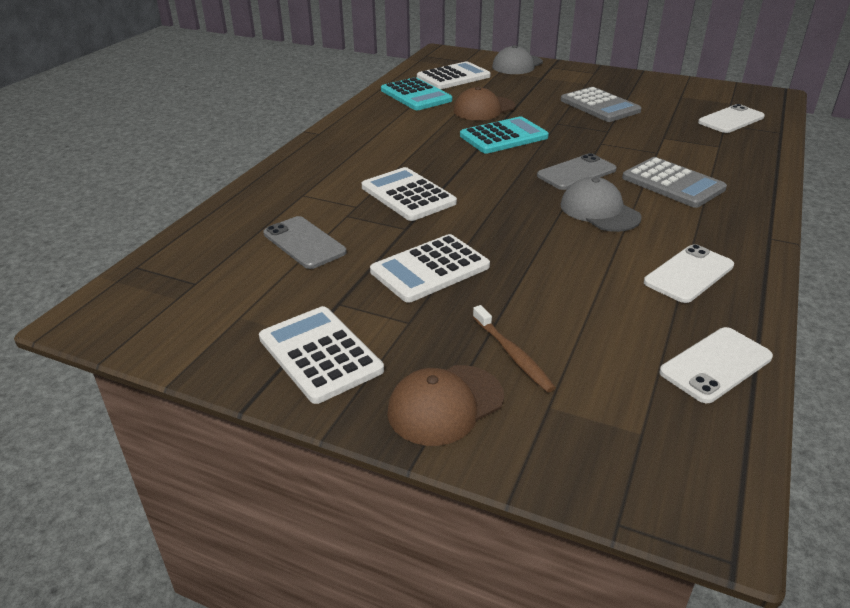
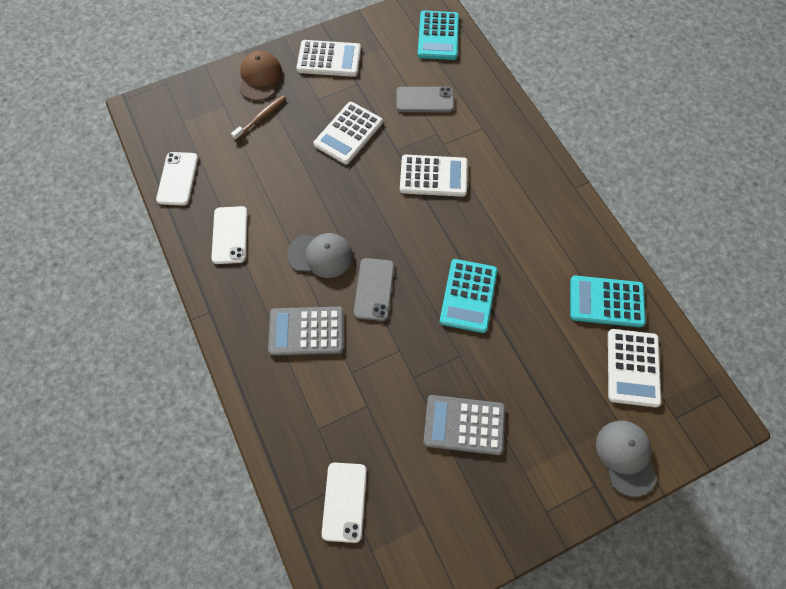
camera: 130 degrees right, 30 degrees up
(167, 282) = (438, 36): none -> turquoise calculator
(430, 269) = (348, 133): white calculator -> white calculator turned 150 degrees counterclockwise
(484, 109) = (533, 328): brown cap -> none
(512, 354) = (260, 117): brown toothbrush -> brown toothbrush turned 120 degrees clockwise

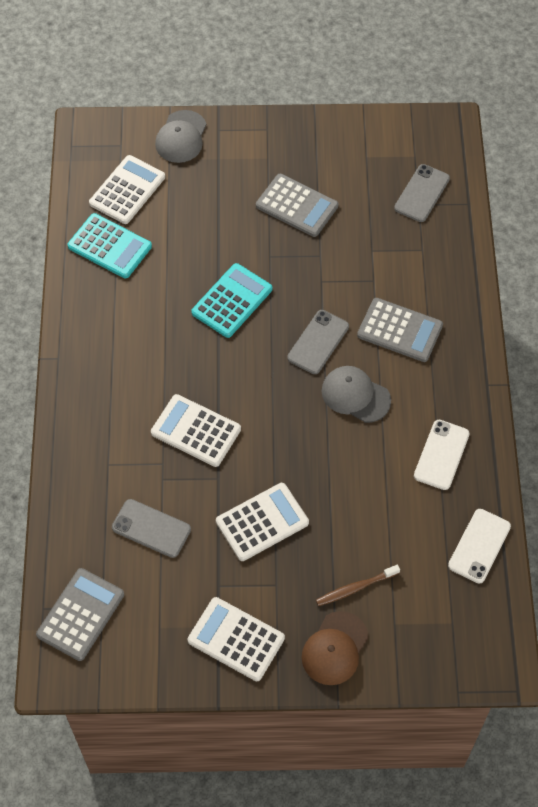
camera: 155 degrees left, 5 degrees down
(344, 501) = (422, 193): white phone -> grey phone
(438, 36) = (80, 614): turquoise calculator -> grey calculator

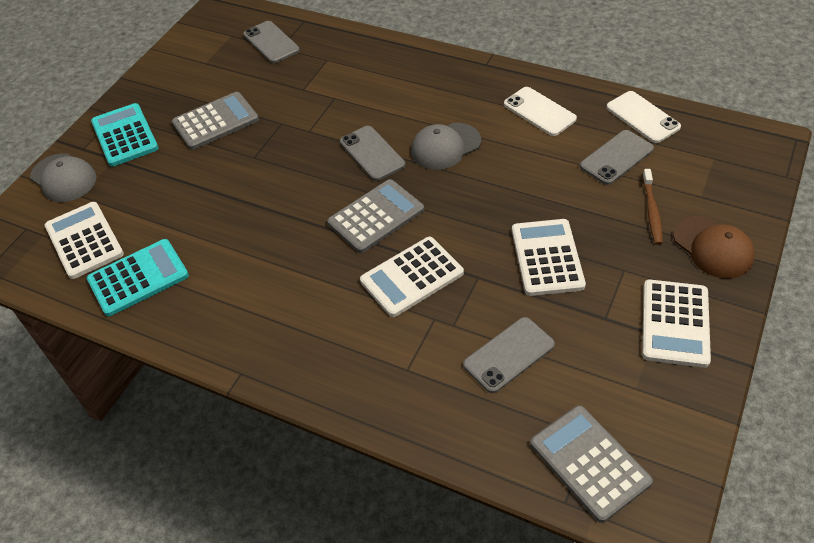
camera: 60 degrees left, 10 degrees down
(232, 301) = (281, 200): turquoise calculator -> turquoise calculator (124, 135)
(236, 639) = (675, 323): white calculator -> white calculator turned 45 degrees counterclockwise
(400, 330) = (397, 97): grey calculator -> grey calculator (376, 216)
(411, 539) = (616, 157): none -> grey phone

